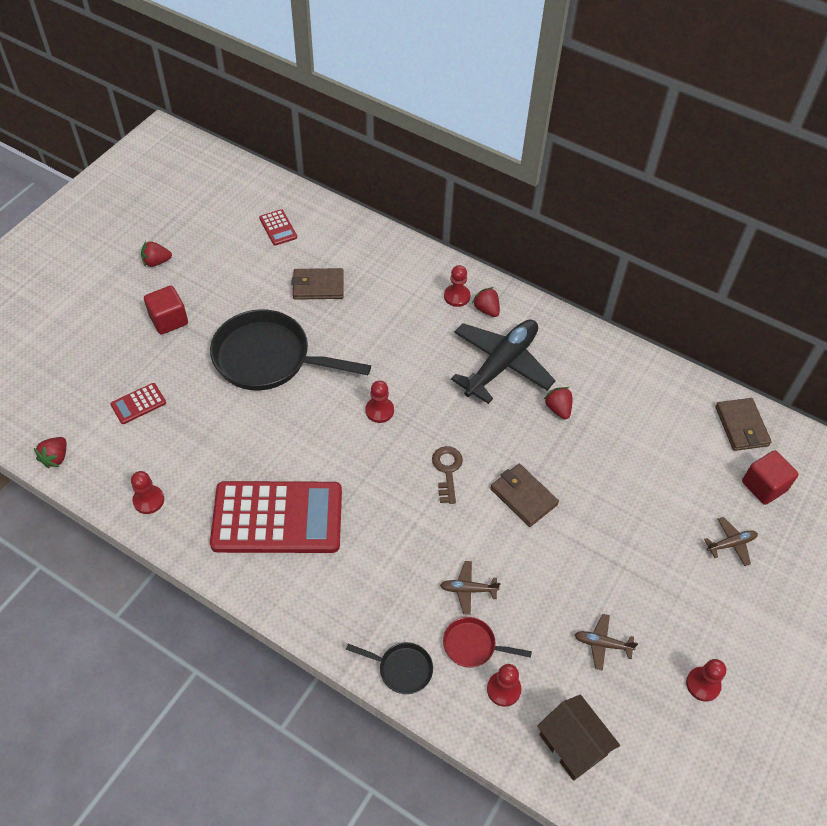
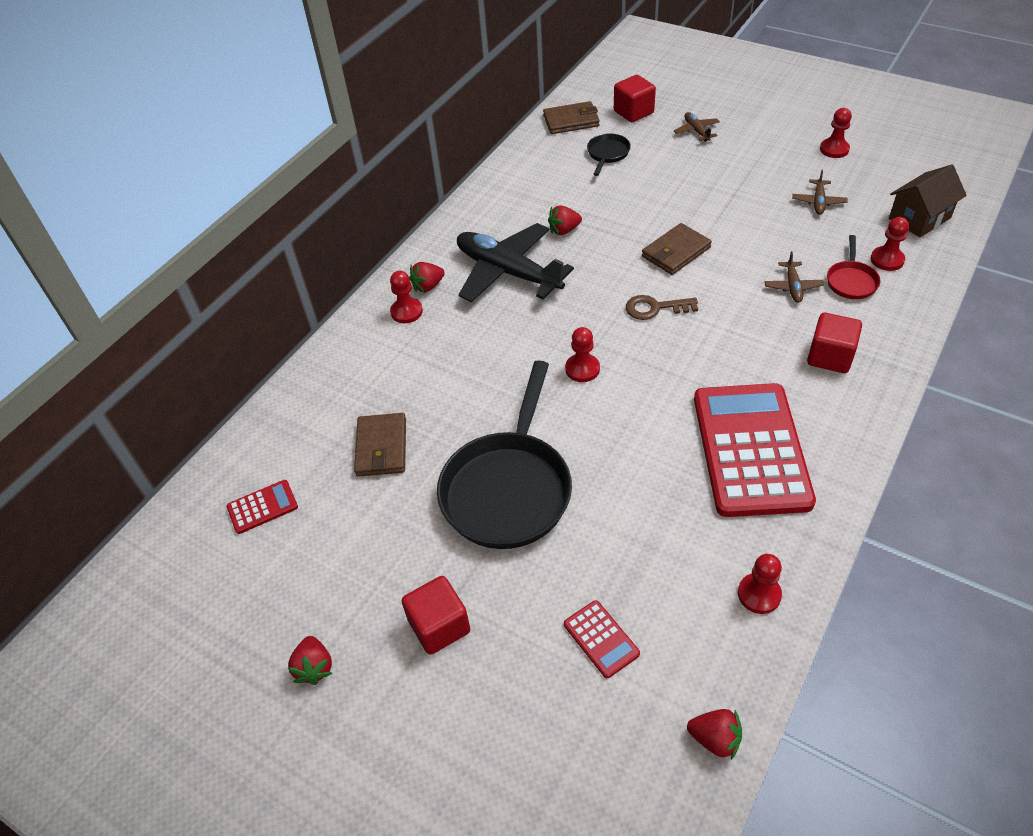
camera: 85 degrees left, 5 degrees down
(372, 601) = (830, 357): none -> red cube
(402, 669) = (896, 329): black pan -> black pan (607, 154)

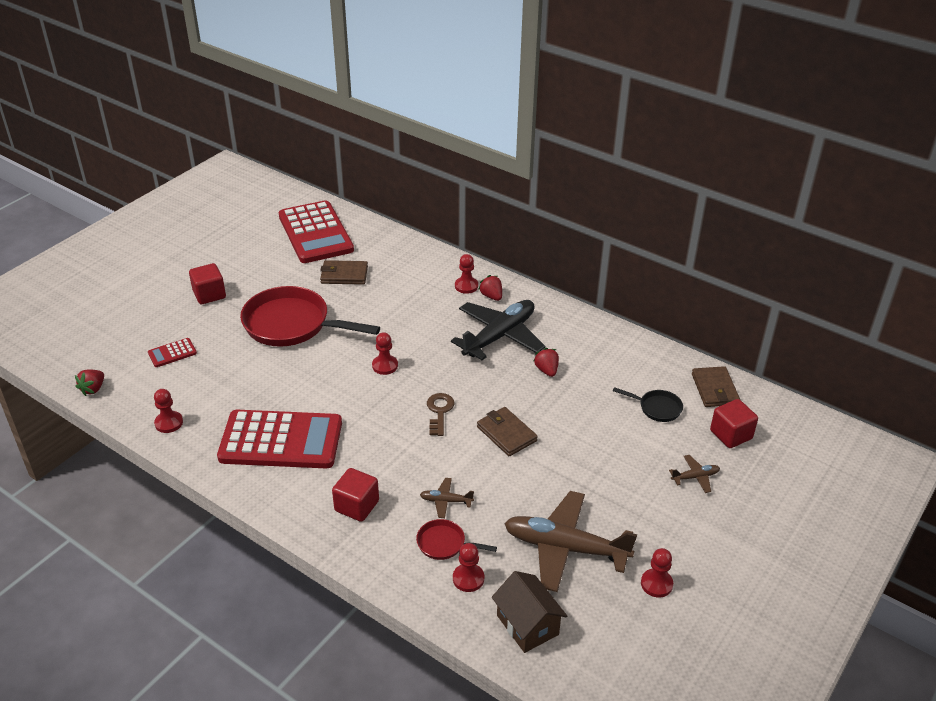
camera: 90 degrees right, 10 degrees down
(262, 507) = (315, 233): red calculator -> red calculator, size x2.43
(314, 667) = (206, 254): red strawberry -> none
(508, 489) = (292, 324): black pan -> red pan
(818, 202) = (565, 548): brown plane -> brown plane, size x2.31

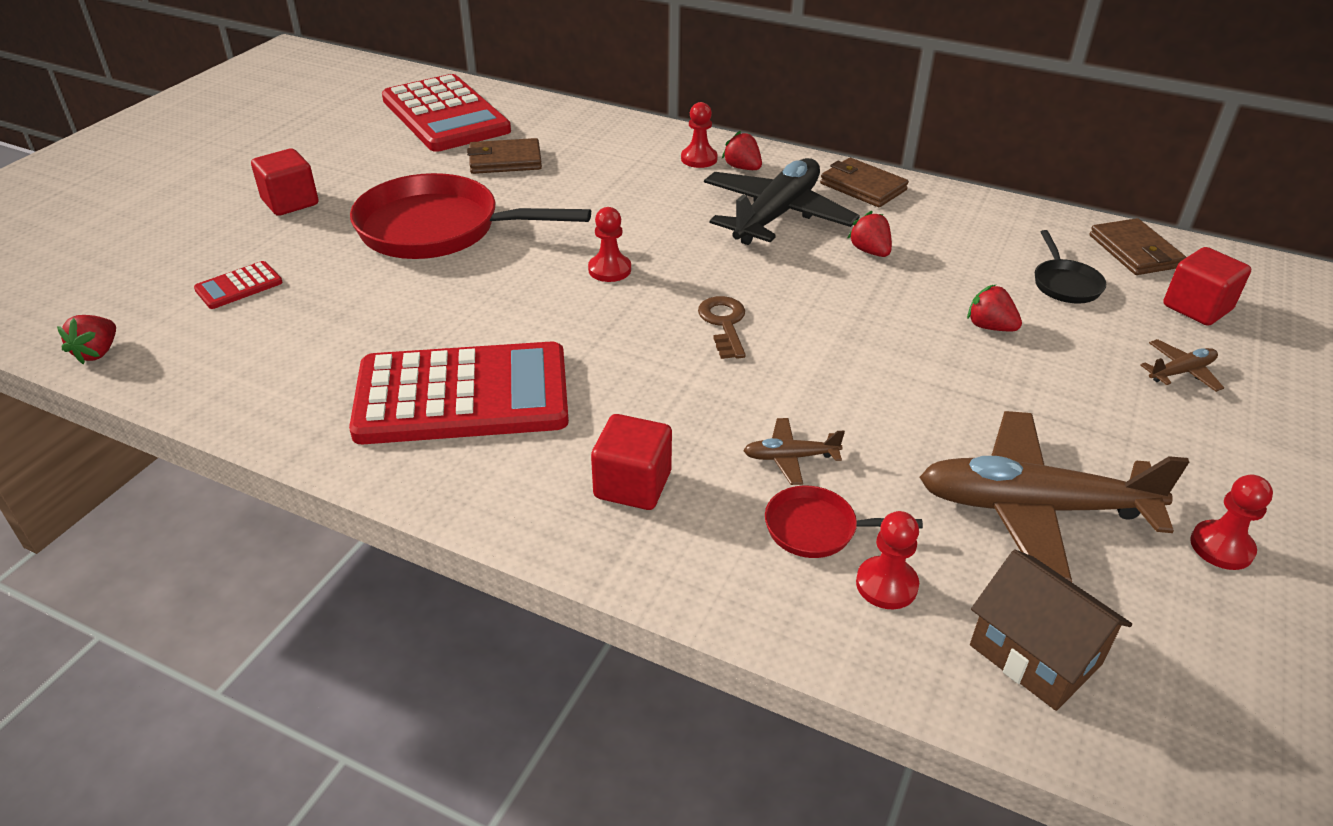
camera: 10 degrees left, 0 degrees up
(169, 423) = (248, 390): red pawn -> none
(506, 434) = (848, 343): brown wallet -> brown wallet (863, 187)
(595, 433) = (989, 327): none -> red strawberry
(657, 408) = (1065, 284): black pan -> black pan turned 75 degrees clockwise

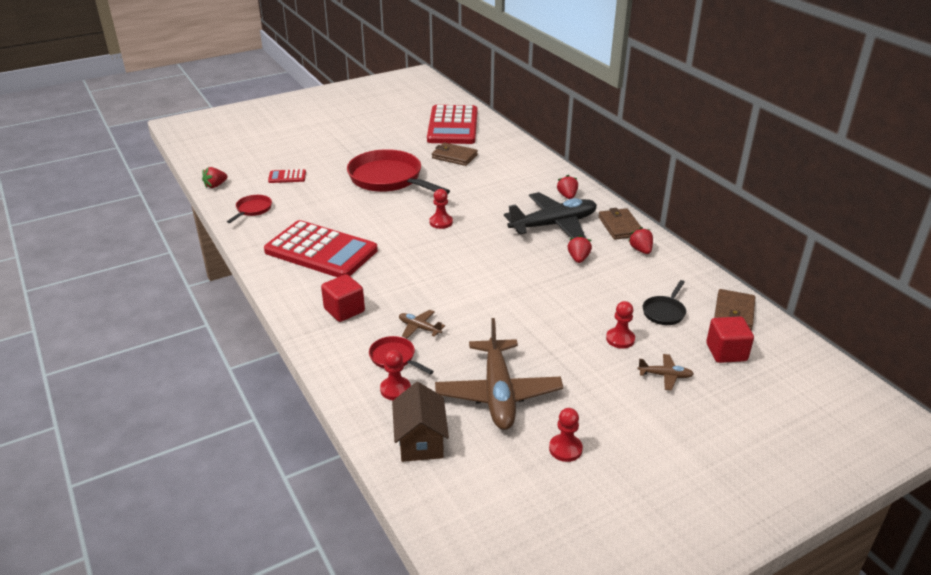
camera: 35 degrees right, 5 degrees down
(235, 370) = (253, 210): none -> red pan
(290, 202) = (342, 147): red cube -> none
(699, 159) = (550, 184): red pawn -> red pawn (620, 339)
(724, 324) = (462, 264): brown key -> none
(989, 327) = (591, 315): red strawberry -> red strawberry (641, 250)
(1033, 508) = (498, 393): brown plane -> brown plane turned 135 degrees counterclockwise

